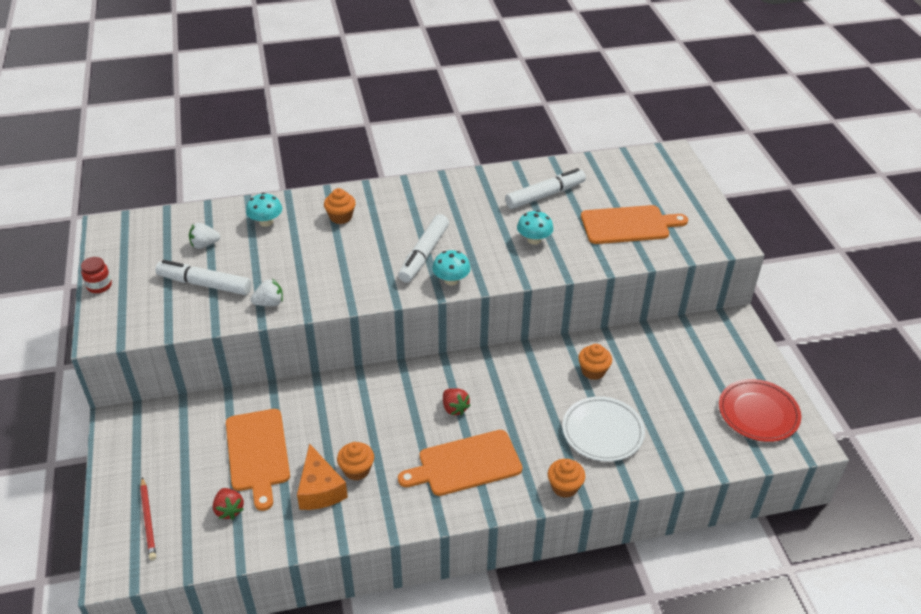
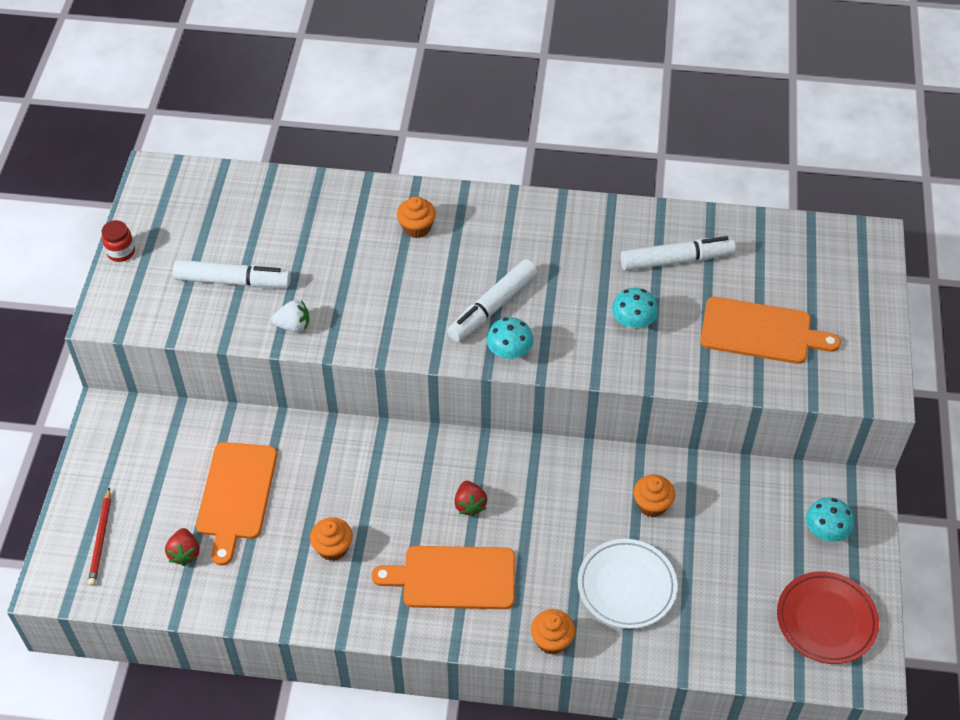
camera: 20 degrees right, 10 degrees up
(204, 245) = (250, 226): white strawberry -> none
(205, 284) = (232, 281): white marker -> white marker turned 150 degrees clockwise
(266, 222) = (329, 212): turquoise mushroom -> turquoise mushroom (825, 531)
(320, 489) = (285, 559): orange cheese -> none

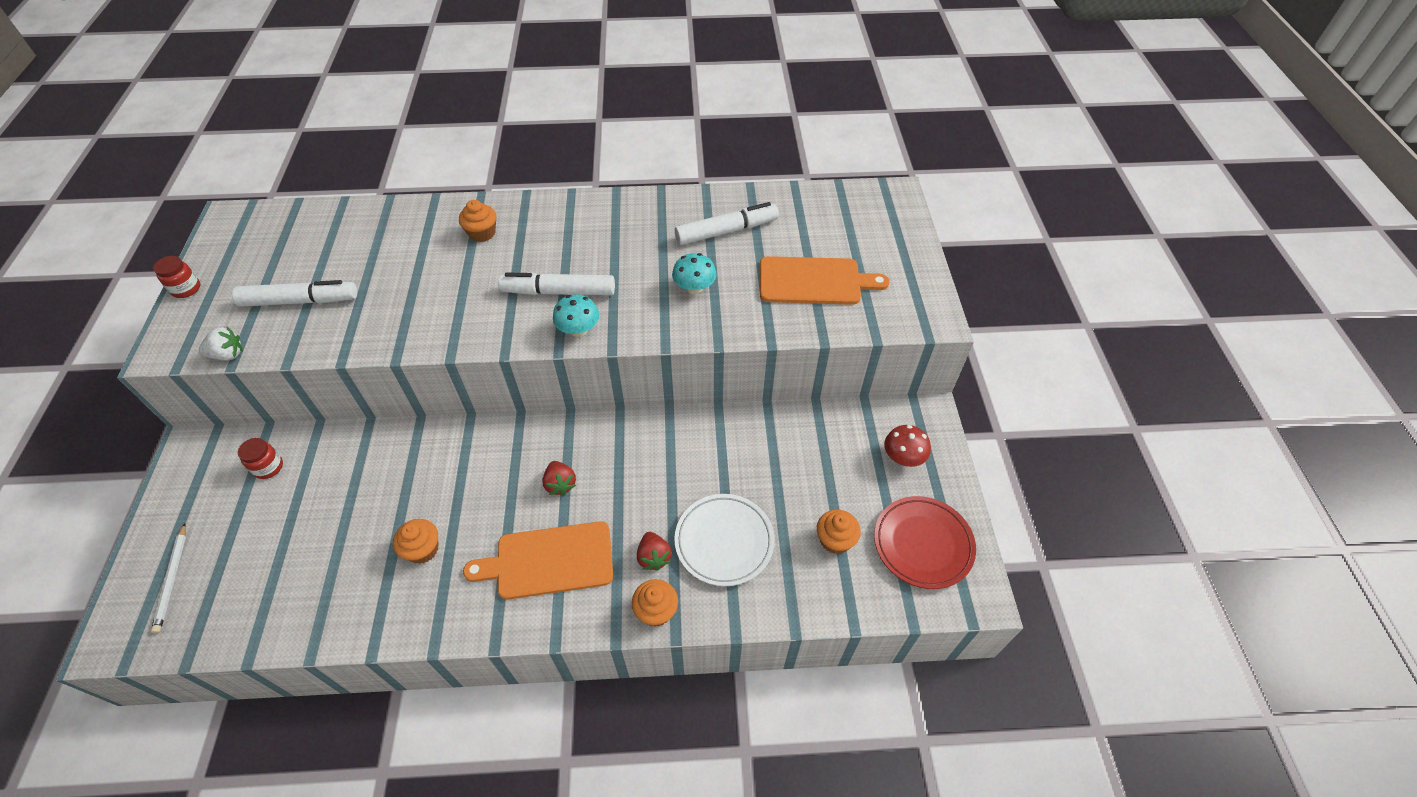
camera: 10 degrees left, 0 degrees up
(101, 539) = (172, 579): red pencil -> white pencil
(184, 444) = (268, 467): none -> red jar
(184, 553) = (264, 580): red strawberry -> red strawberry (654, 557)
(236, 495) = (321, 510): orange cutting board -> none
(293, 326) = (360, 334): white strawberry -> white strawberry (228, 355)
(493, 307) = (559, 292): white marker -> white marker turned 60 degrees clockwise
(652, 504) = (737, 457): orange cupcake -> orange cupcake (835, 540)
(825, 531) = (903, 457): turquoise mushroom -> red mushroom

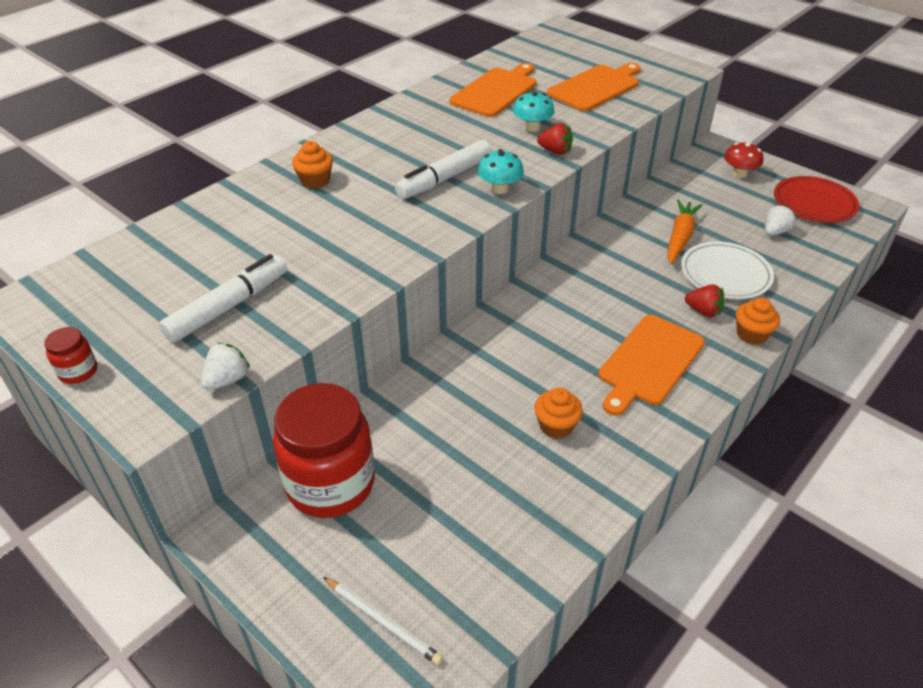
camera: 45 degrees left, 10 degrees down
(268, 467) = (330, 484): red jar -> red jar, size x2.43
(560, 484) = (581, 320): red strawberry -> red strawberry (555, 151)
(726, 231) = (496, 91): white marker -> orange cutting board
(745, 476) = (680, 237): none -> orange carrot
(835, 540) = (775, 232): orange cupcake -> white strawberry

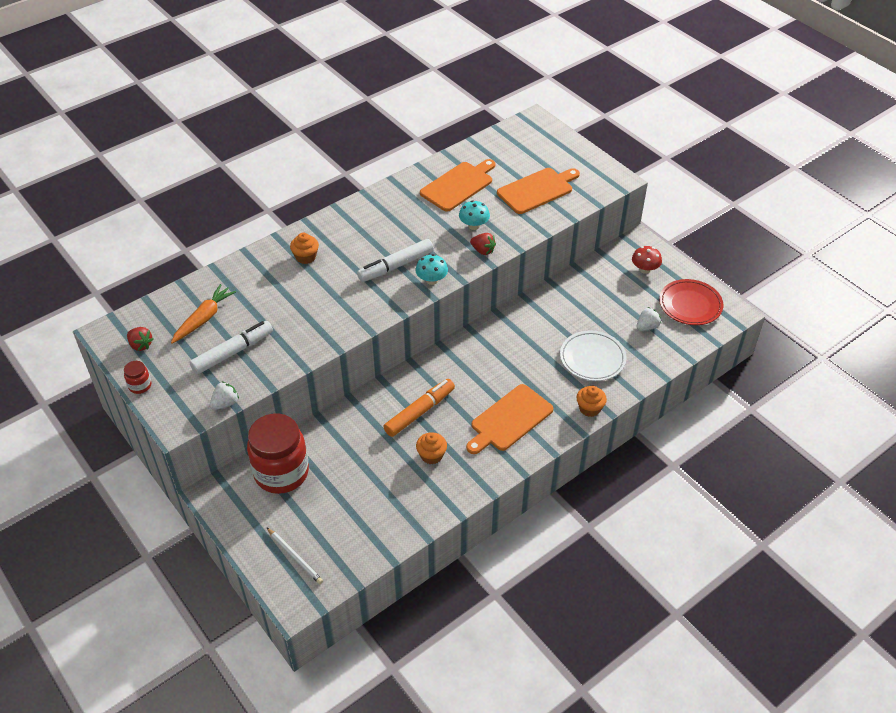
camera: 10 degrees right, 5 degrees up
(518, 369) = (419, 412): none -> orange marker
(680, 237) = (572, 322): orange carrot -> orange carrot (204, 318)
(703, 311) = (563, 386): red strawberry -> red strawberry (141, 345)

